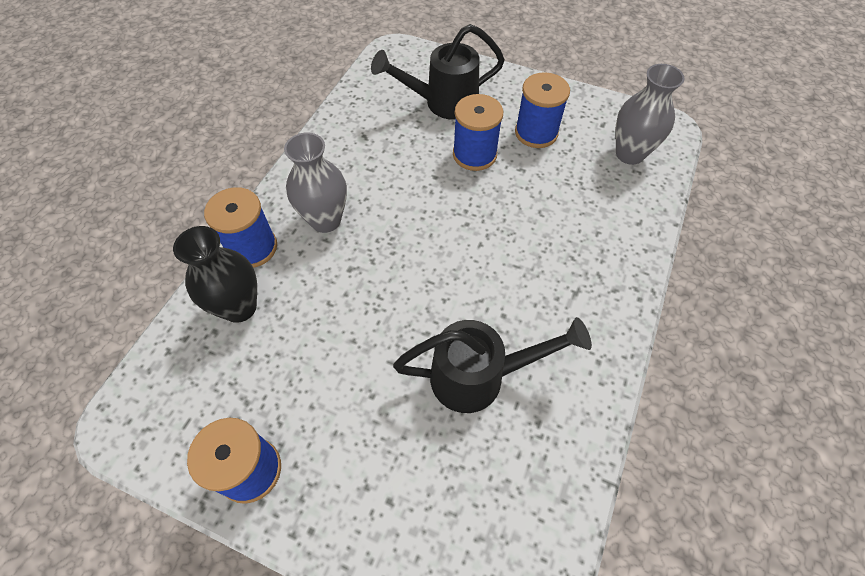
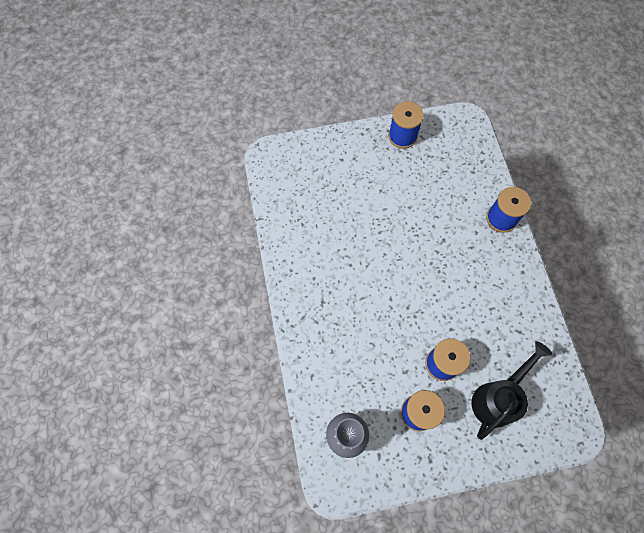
camera: 145 degrees right, 10 degrees up
(239, 307) = (474, 188): black vase -> none
(325, 220) = (482, 258): grey vase -> none
(480, 376) = (340, 228): black watering can -> none

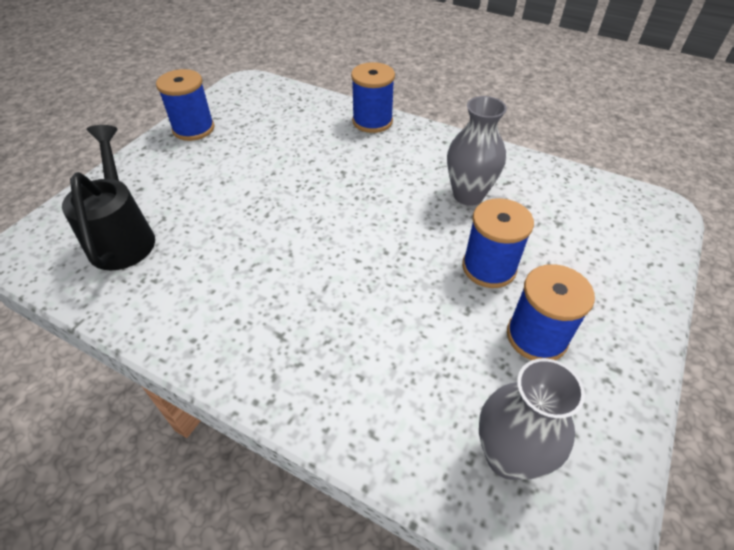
camera: 50 degrees left, 20 degrees down
(487, 318) = (468, 195): none -> grey vase
(498, 397) = (574, 245): black watering can -> black watering can (123, 236)

